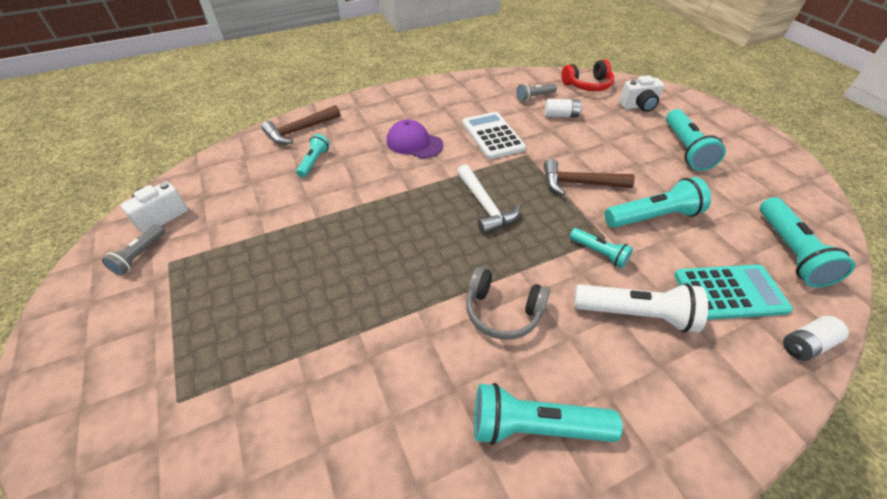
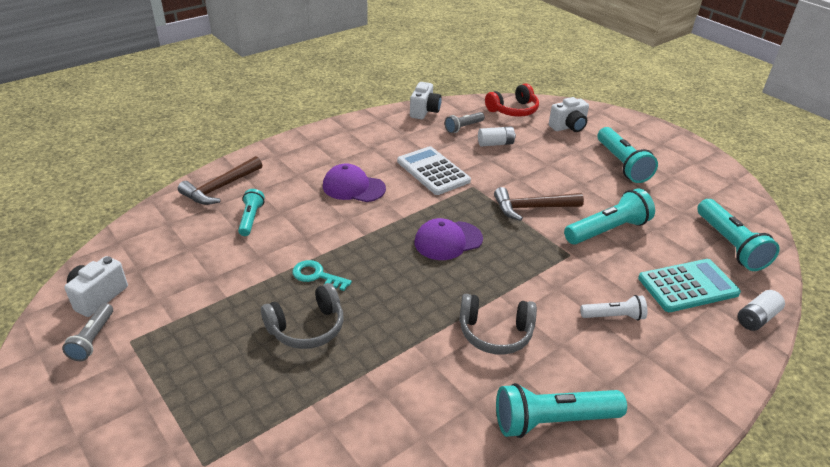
camera: 15 degrees left, 10 degrees down
(323, 275) = (307, 327): none -> grey headphones
(351, 224) = (316, 276): none -> turquoise key
(485, 206) = (448, 241): white hammer -> purple cap
(502, 79) = (424, 111): none -> white camera
(599, 253) = (568, 269): turquoise flashlight -> none
(635, 314) = (613, 316): white flashlight -> white flashlight, size x0.58

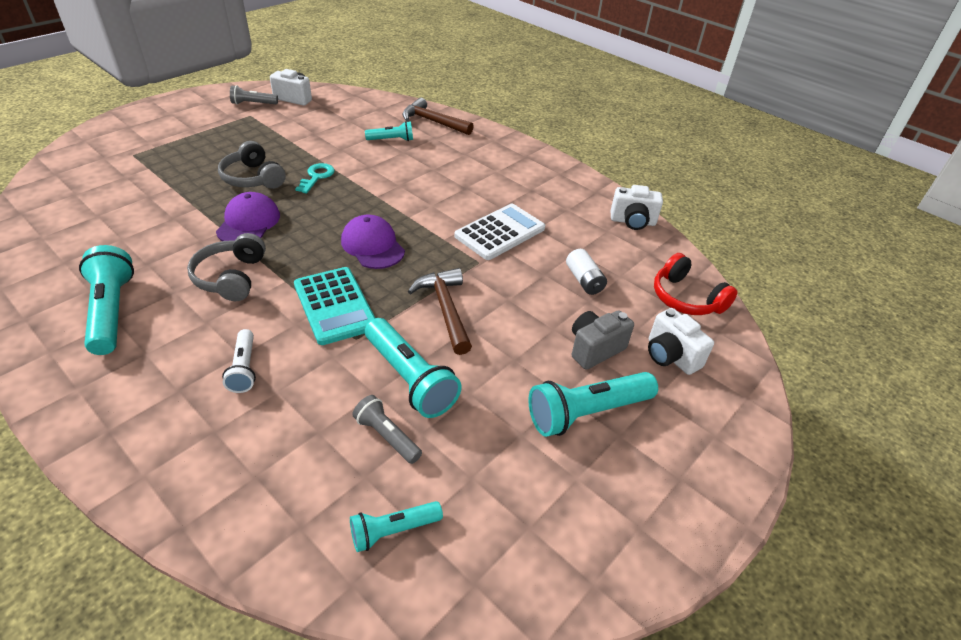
camera: 80 degrees right, 5 degrees up
(353, 187) = (453, 185): purple cap -> purple cap (248, 223)
(463, 127) = (611, 253): grey flashlight -> grey flashlight (387, 436)
(566, 152) = (594, 349): none -> grey camera
(688, 286) = (294, 453): turquoise calculator -> turquoise calculator (334, 306)
(729, 244) = (393, 530): turquoise flashlight -> turquoise flashlight, size x0.58
(756, 318) = (221, 528): white battery -> none

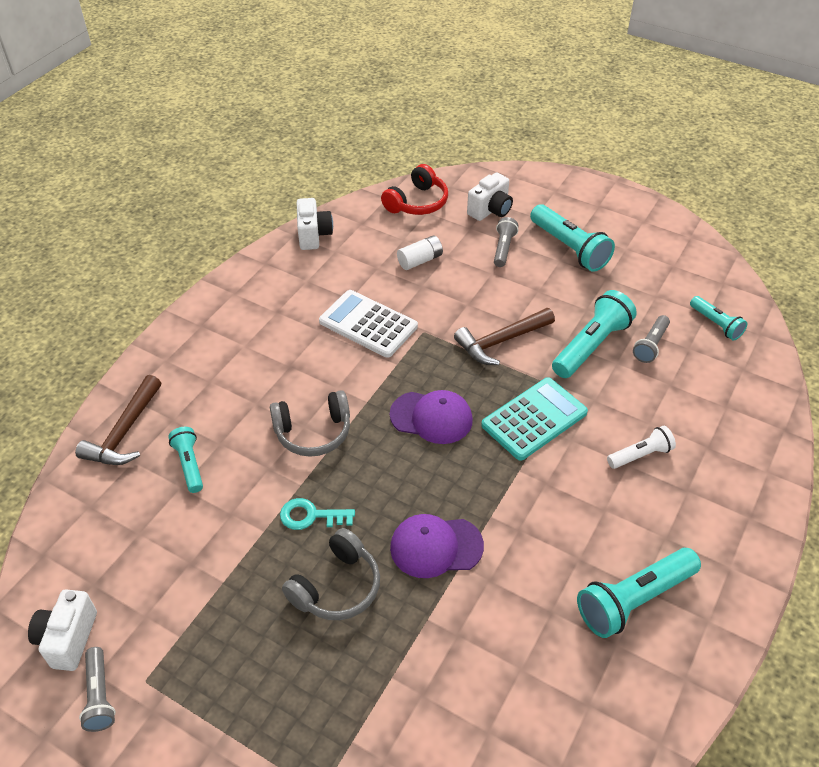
camera: 100 degrees left, 5 degrees up
(231, 277) = (535, 519): grey headphones -> grey headphones (313, 432)
(372, 246) = (431, 417): purple cap -> purple cap turned 120 degrees counterclockwise
(594, 349) = (503, 248): grey camera -> grey flashlight

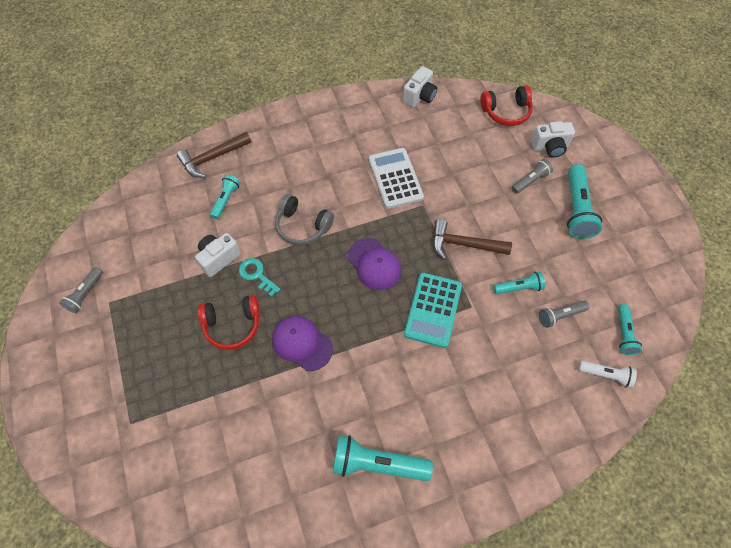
camera: 40 degrees right, 15 degrees up
(68, 639) = (96, 254): white camera -> white camera (219, 258)
(336, 587) = (232, 325): grey headphones -> red headphones
(420, 260) = (468, 155): white battery -> none
(534, 419) = (433, 309): turquoise calculator -> turquoise calculator turned 105 degrees clockwise
(591, 346) = (518, 287): turquoise flashlight -> turquoise flashlight, size x0.58
(640, 455) = (474, 382): white flashlight -> white flashlight (605, 375)

